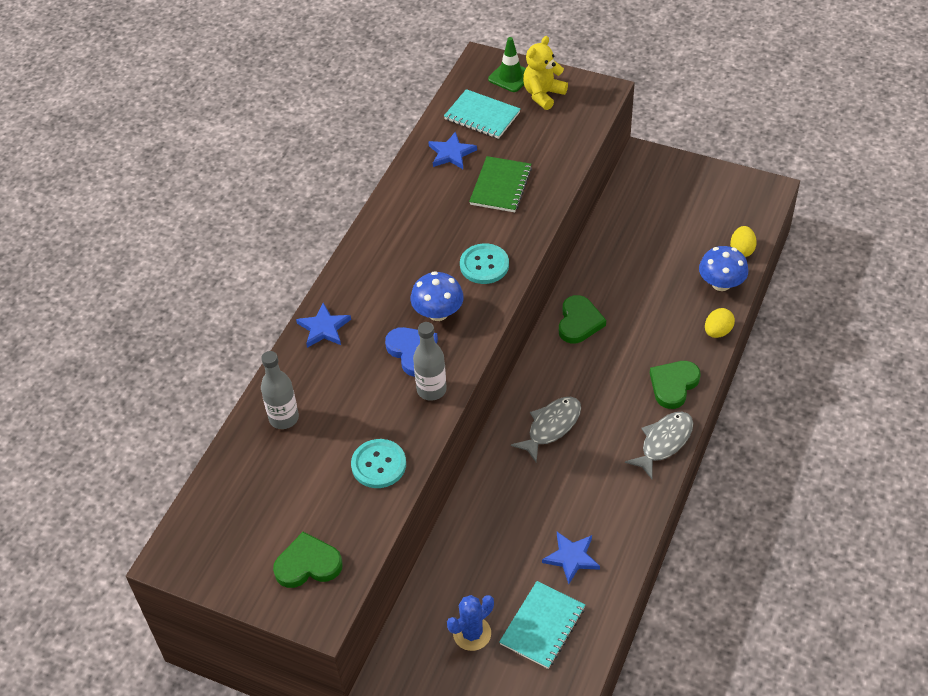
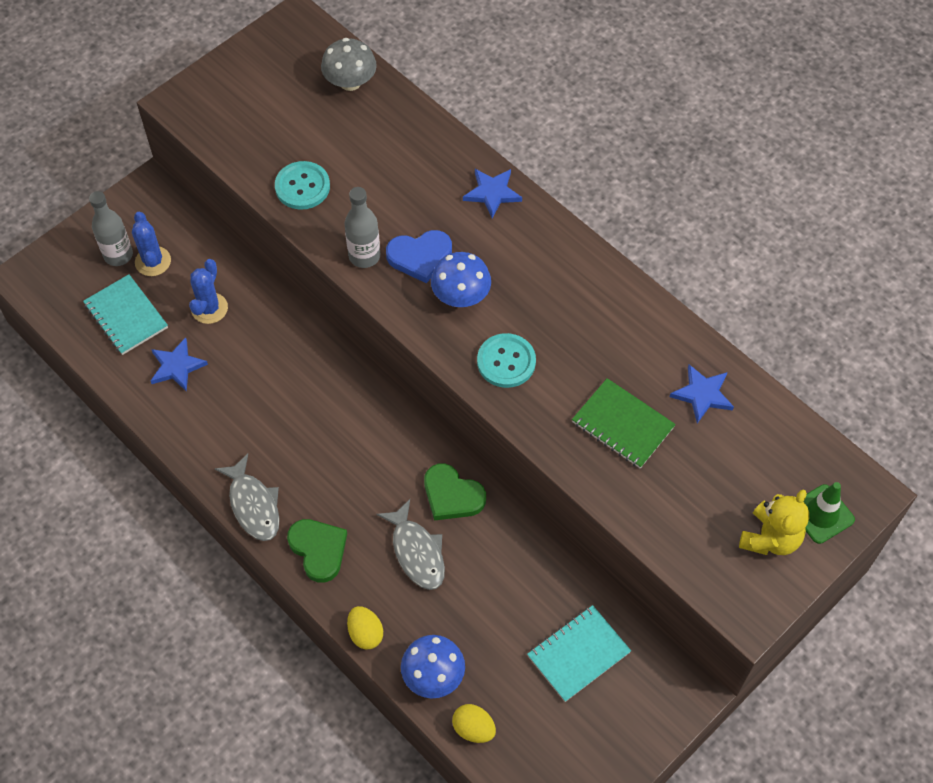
camera: 110 degrees right, 10 degrees up
(237, 478) = (350, 82): none -> grey mushroom
(284, 418) = (397, 132): grey bottle -> grey bottle (118, 255)
(308, 564) = (232, 107): green heart -> none
(482, 116) = (757, 452): turquoise notebook -> turquoise notebook (578, 654)
(499, 560) = (209, 308): none -> blue cactus
(543, 95) = (770, 538): yellow teddy bear -> yellow teddy bear turned 60 degrees clockwise
(551, 427) = (330, 410): grey fish -> grey fish (417, 552)

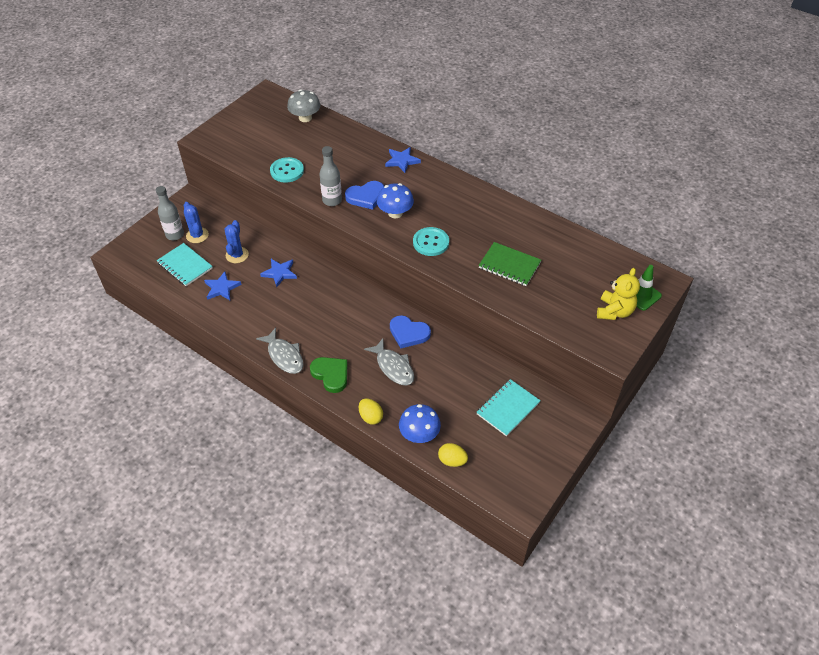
camera: 10 degrees left, 10 degrees down
(452, 495) = (408, 333): green heart -> blue heart
(702, 394) = (552, 244): blue star -> blue star (279, 273)

